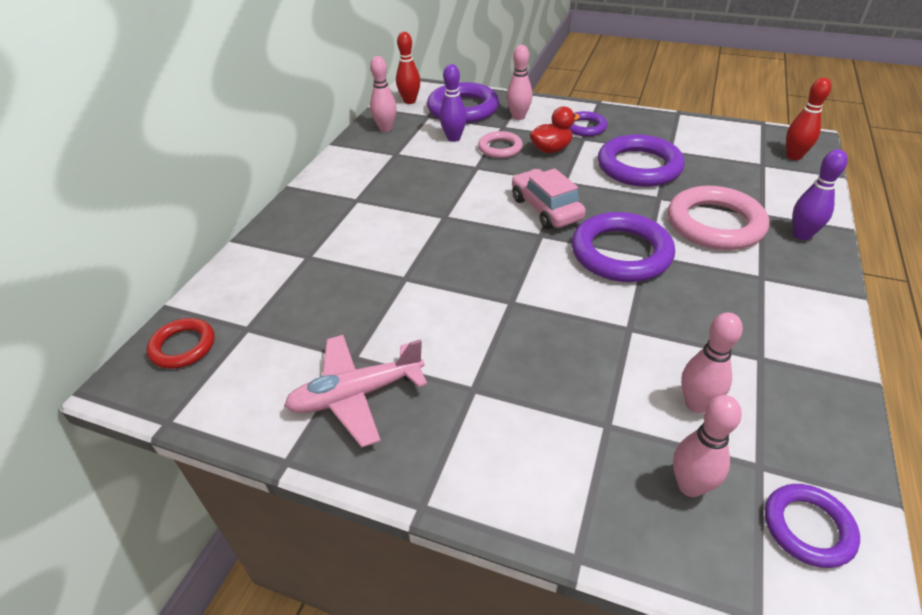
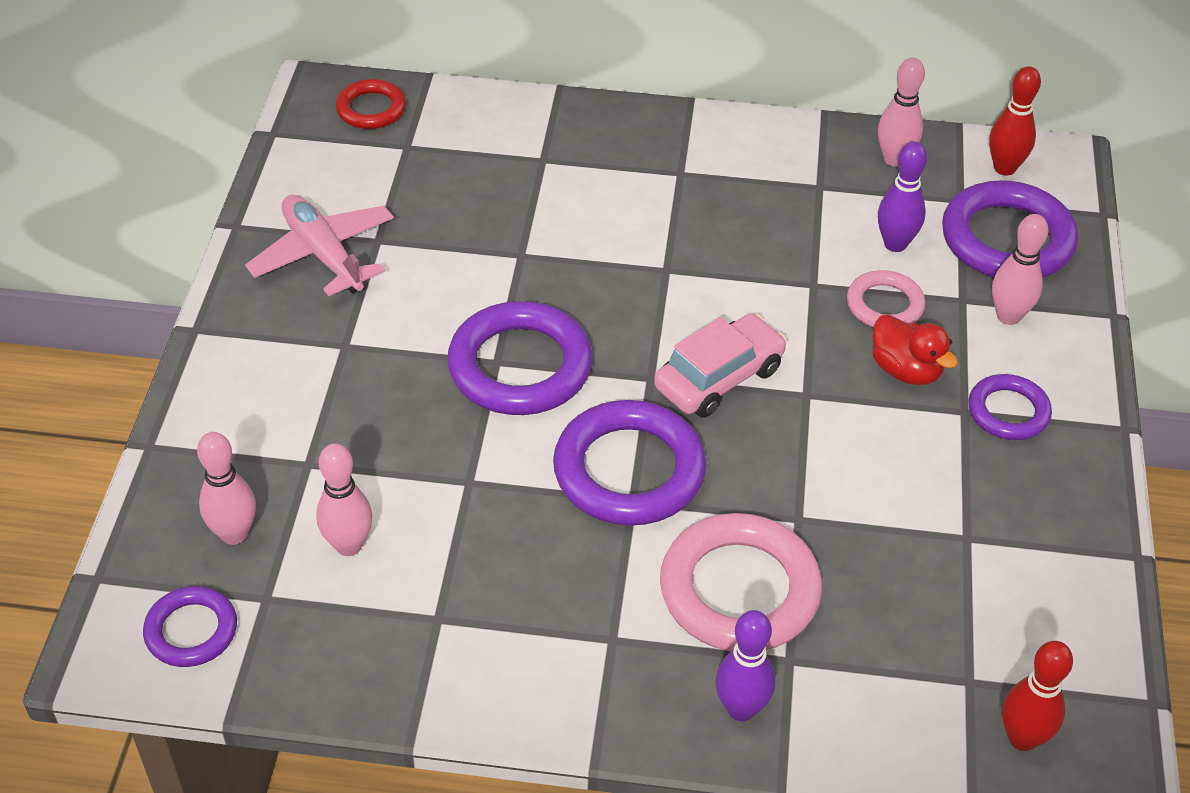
camera: 75 degrees right, 5 degrees up
(639, 167) = (890, 492): purple ring -> purple ring (520, 366)

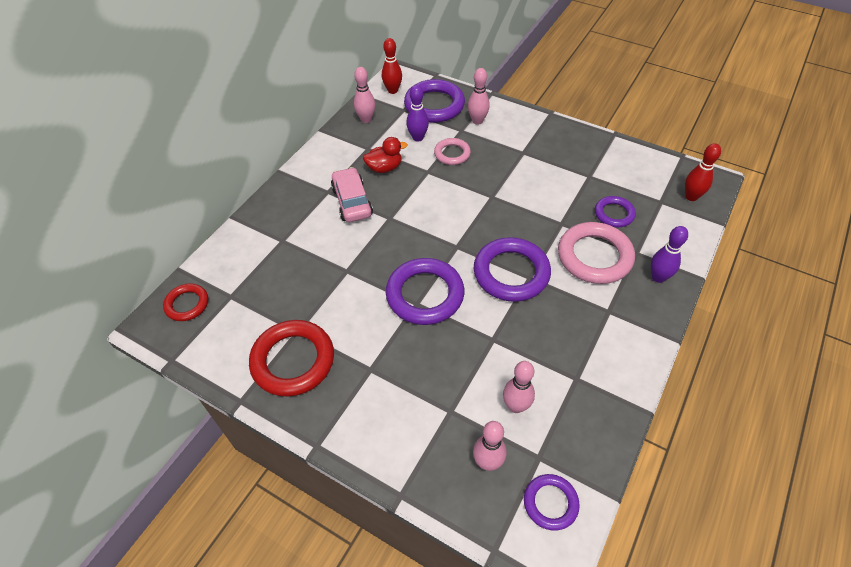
camera: 65 degrees left, 5 degrees up
(323, 254) = (293, 360): pink plane -> red ring
(719, 378) = (468, 222): pink car -> pink car (352, 202)
(906, 370) = (493, 161): red duck -> red duck (384, 168)
(1008, 412) = (529, 140): purple ring -> purple ring (614, 214)

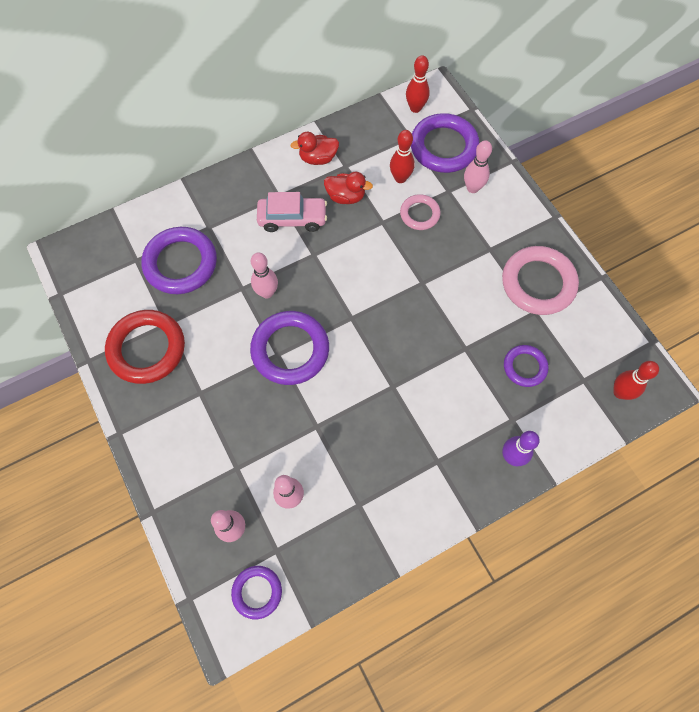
camera: 30 degrees right, 15 degrees up
(187, 304) = (99, 248): red ring -> none
(341, 153) = (318, 158): none -> red duck
(352, 202) = (292, 219): pink car -> pink car turned 75 degrees clockwise
(366, 119) = (366, 131): pink bowling pin -> pink bowling pin (267, 292)
(418, 138) = (400, 178): purple bowling pin -> red bowling pin
(511, 273) = (379, 372): purple ring -> purple ring (180, 263)
(594, 256) = (469, 400): pink ring -> pink ring (538, 283)

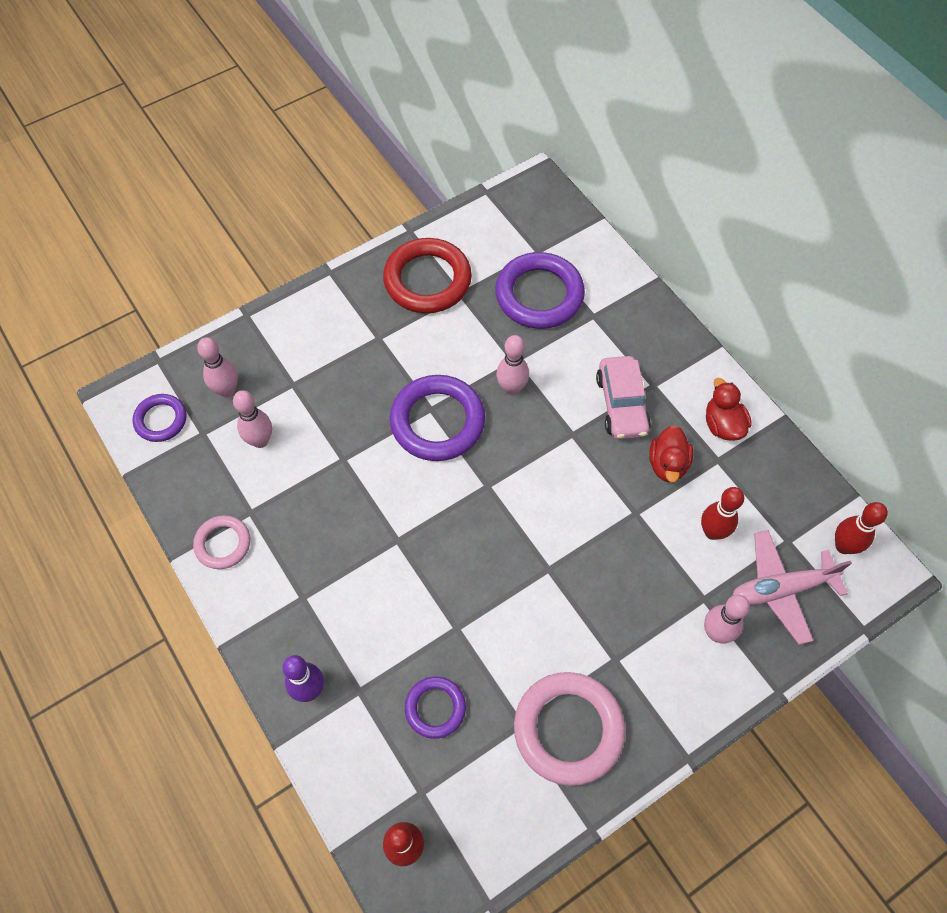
camera: 85 degrees right, 5 degrees down
(419, 214) = (657, 560): pink ring -> pink ring (223, 544)
(443, 147) = (781, 589): purple ring -> pink plane

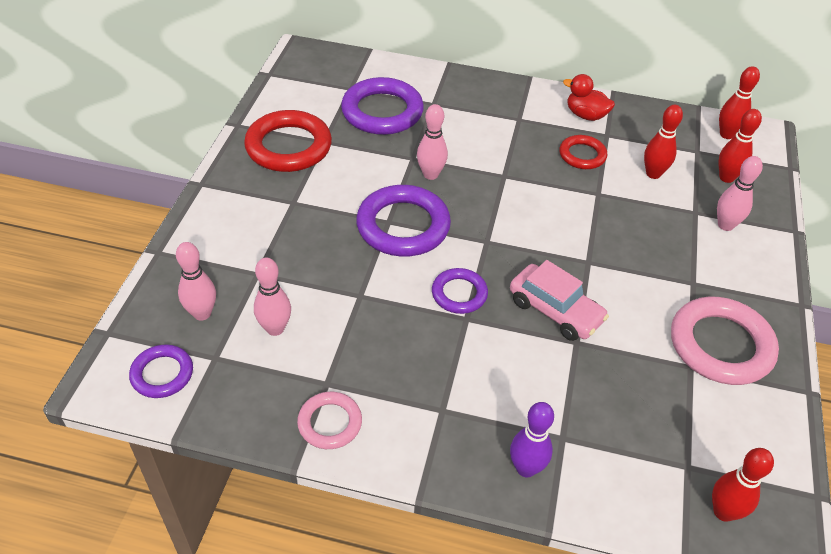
camera: 45 degrees left, 15 degrees down
(435, 708) = (627, 403): purple ring -> purple ring (459, 294)
(621, 404) = (513, 140): pink car -> pink car (555, 311)
(667, 464) = (582, 155): red duck -> red ring
(781, 589) = (726, 177): pink plane -> red bowling pin

